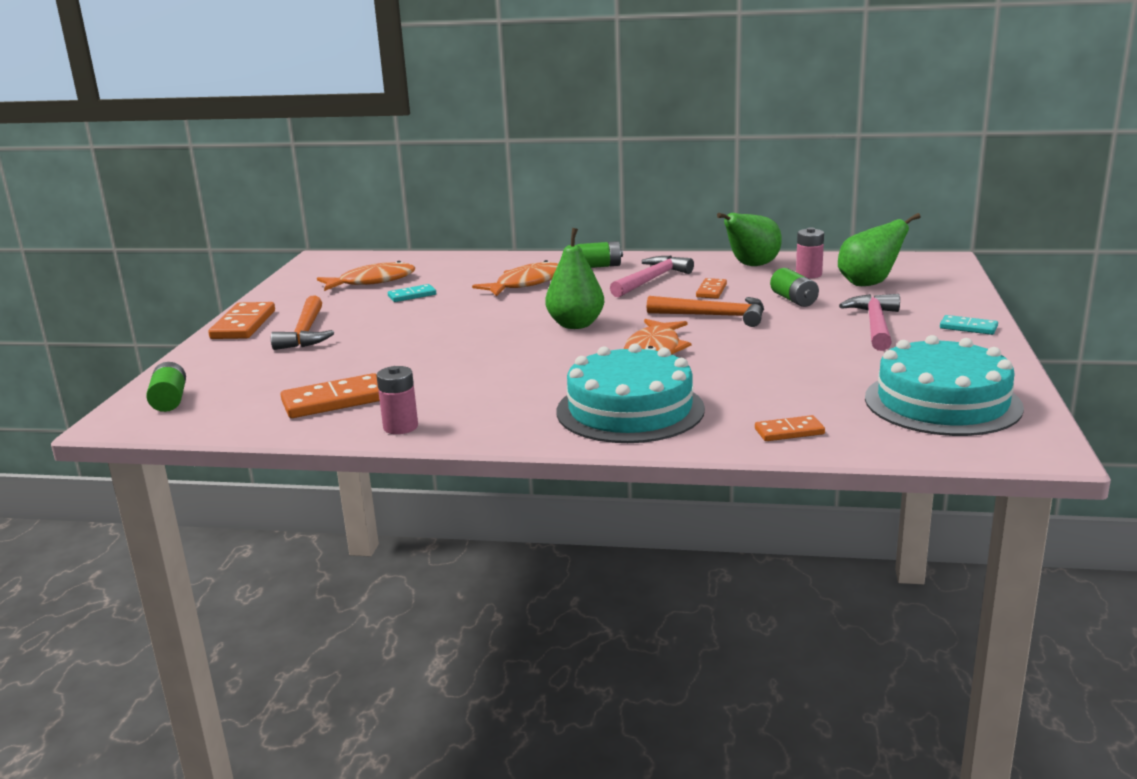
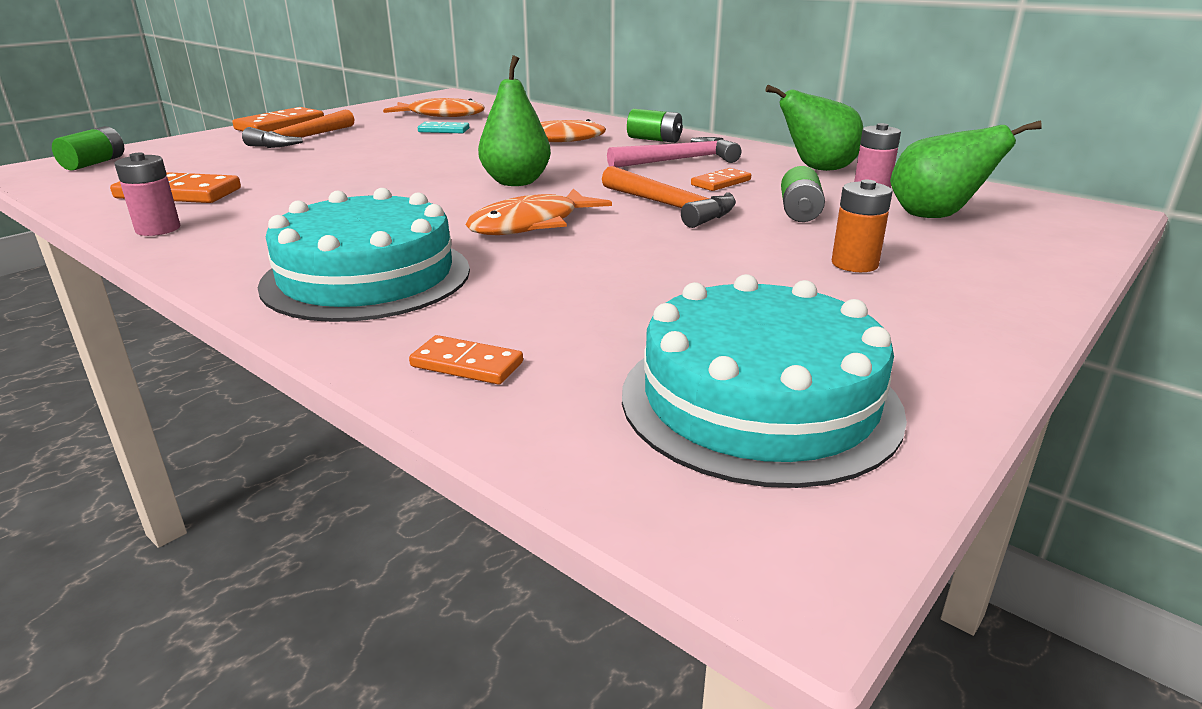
camera: 30 degrees right, 5 degrees up
(875, 325) = (854, 264): pink hammer -> orange battery
(968, 327) = (996, 304): turquoise domino -> none

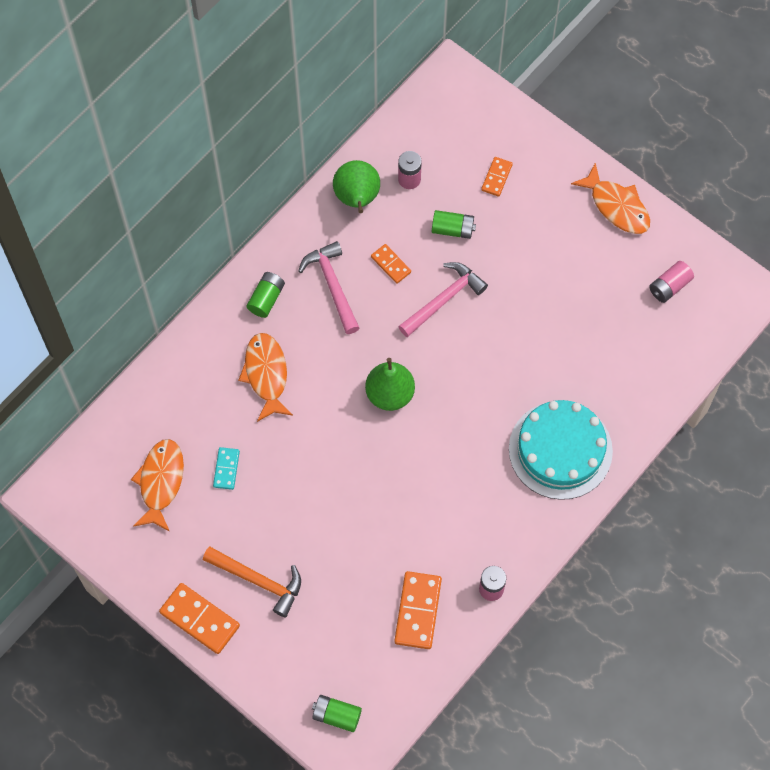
camera: 90 degrees left, 40 degrees up
(466, 365) = (648, 389): orange domino -> orange domino (496, 177)
(531, 224) = (478, 377): orange fish -> orange fish (616, 206)
(671, 207) = (444, 299): orange hammer -> pink hammer
(759, 400) = (669, 286): turquoise cake -> pink battery
(854, 264) = (535, 221): orange battery -> none
(935, 216) = (460, 160): green pear -> none

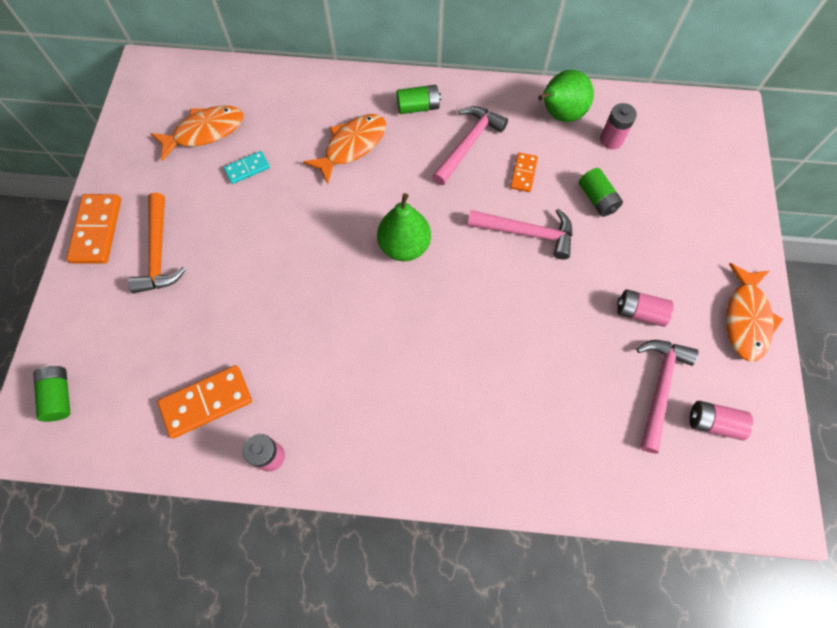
camera: 55 degrees right, 0 degrees up
(496, 177) = (676, 202): orange domino -> none
(560, 450) = (460, 429): turquoise cake -> none
(562, 271) = (639, 312): none -> pink battery
(623, 301) = (659, 387): none -> pink hammer

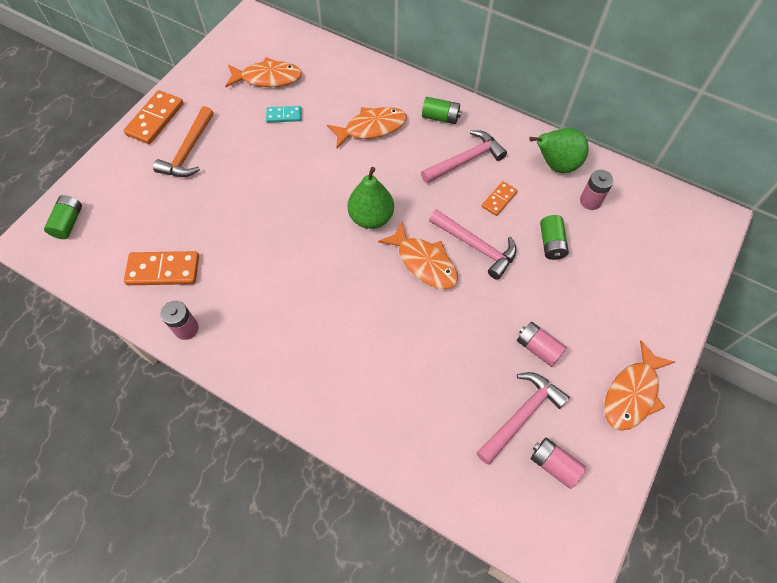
camera: 25 degrees right, 5 degrees down
(484, 272) = (424, 262): none -> orange fish

